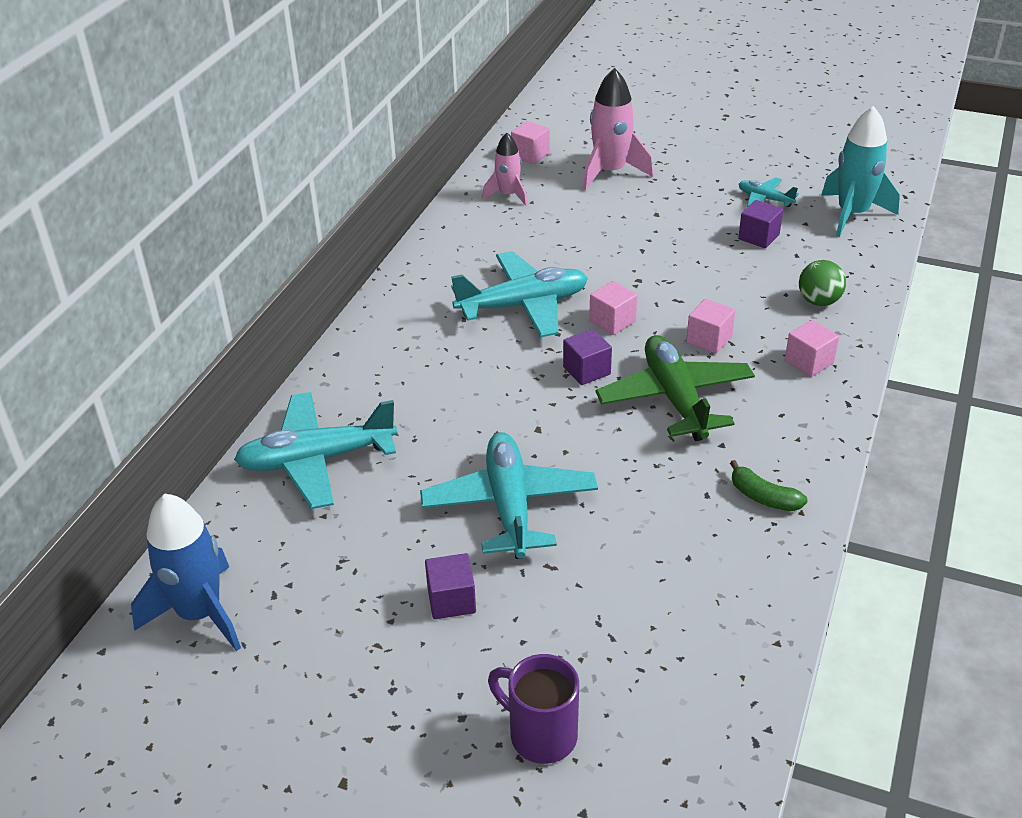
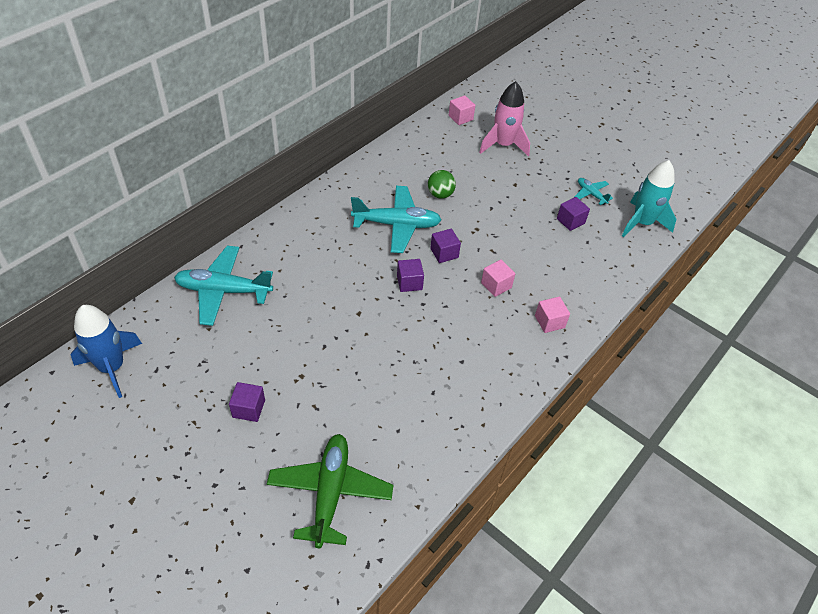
camera: 15 degrees right, 10 degrees up
(508, 195) = (431, 143): pink rocket -> none
(509, 505) = (314, 359): turquoise plane -> none
(540, 734) = (251, 512): purple mug -> none
(612, 321) = (444, 253): pink cube -> purple cube
(675, 398) = (451, 319): green plane -> green plane (330, 492)
(763, 497) = (466, 406): green banana -> none
(819, 301) = (581, 280): green ball -> green ball (440, 194)

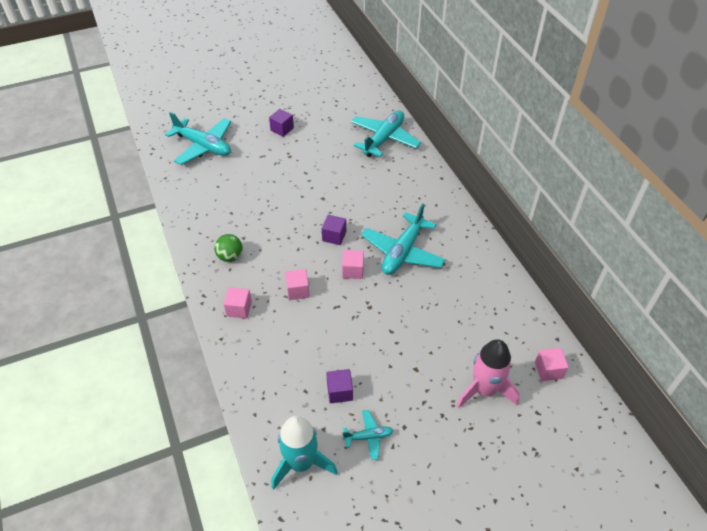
camera: 120 degrees right, 0 degrees up
(112, 367) = (349, 85): blue rocket -> none
(330, 492) = (203, 146): green plane -> turquoise plane
(440, 194) = (428, 298): green ball -> green ball (230, 256)
(444, 253) = (353, 270): purple cube -> pink cube

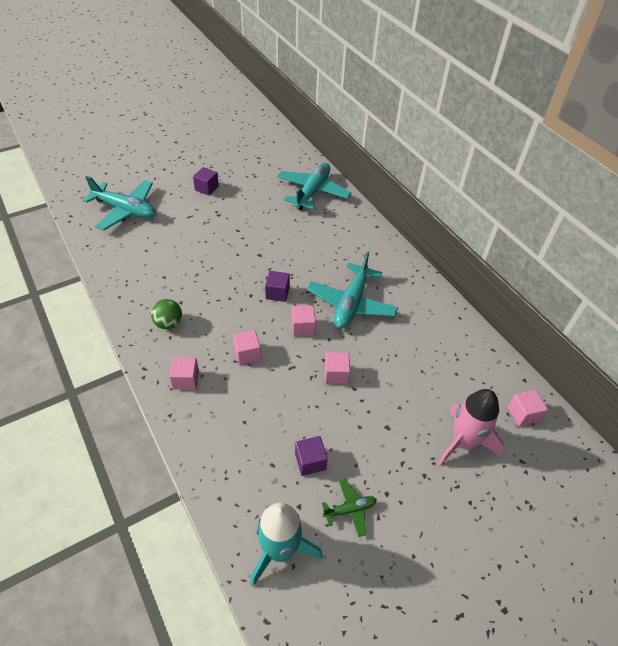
camera: 10 degrees left, 0 degrees up
(368, 437) = (350, 509): turquoise plane -> green plane
(376, 317) = (336, 374): none -> pink cube

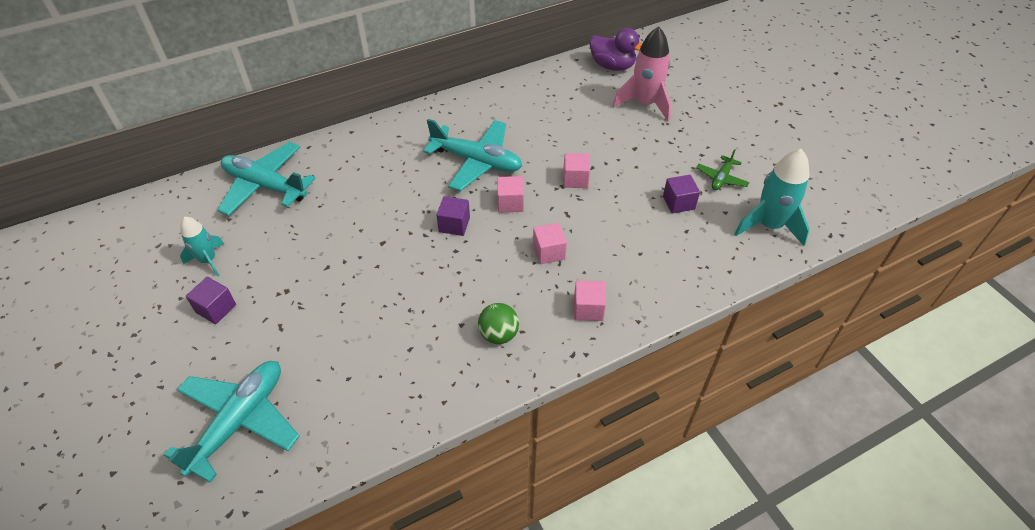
camera: 85 degrees left, 0 degrees up
(245, 179) = (208, 260): none -> turquoise rocket
(350, 509) = (721, 178): green plane -> green plane turned 135 degrees counterclockwise
(523, 414) = (612, 66): pink cube -> purple duck

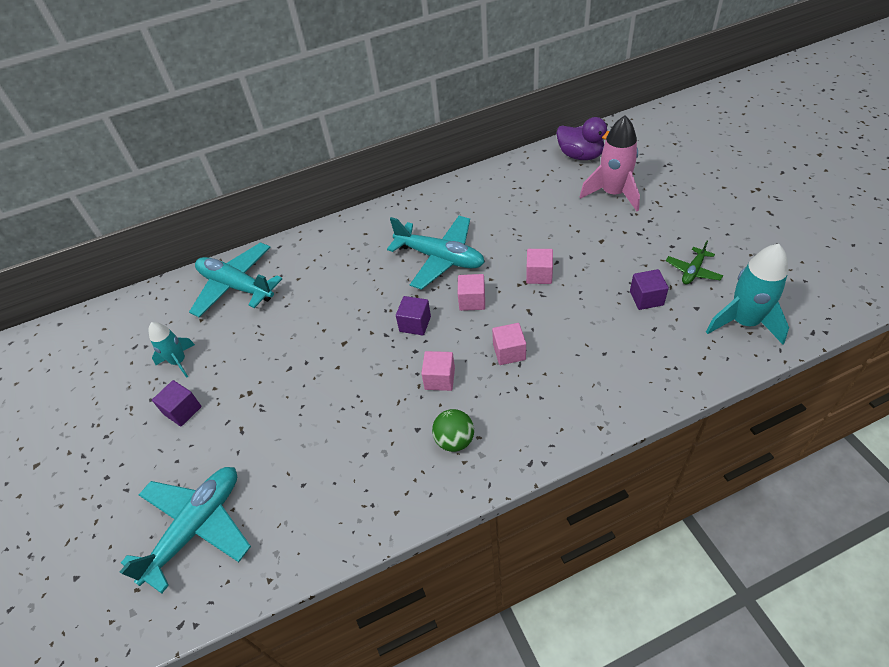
camera: 10 degrees right, 0 degrees up
(588, 309) = (548, 413): pink cube -> pink cube (439, 379)

